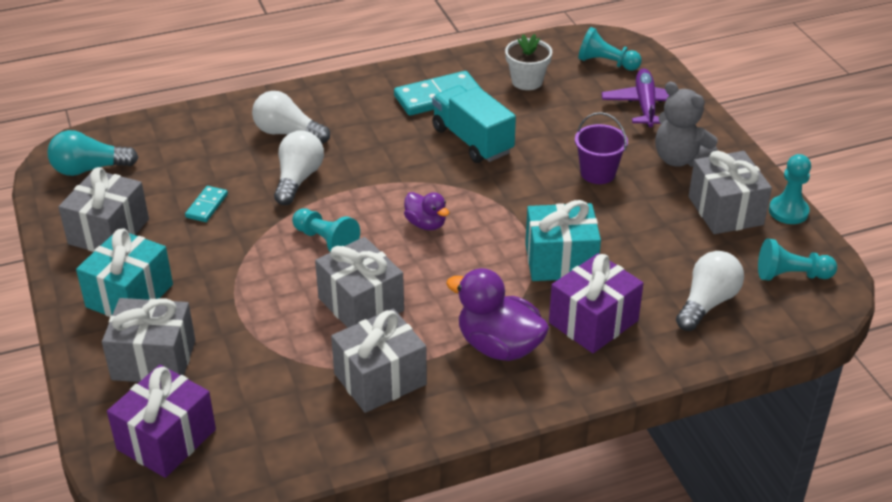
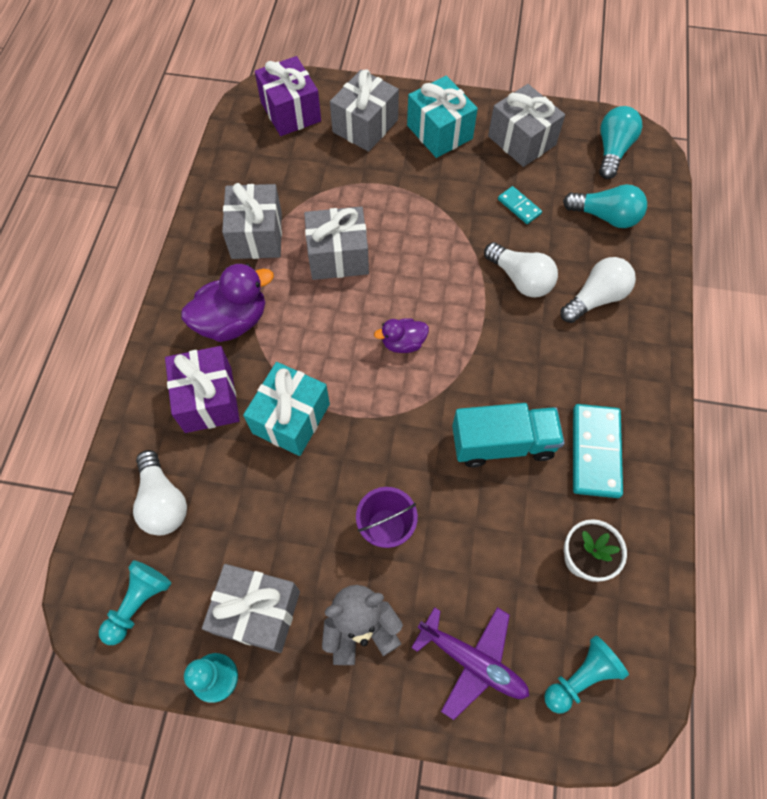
camera: 120 degrees right, 25 degrees up
(184, 151) = (605, 216): none -> turquoise light bulb
(326, 241) = (425, 265): turquoise pawn -> none

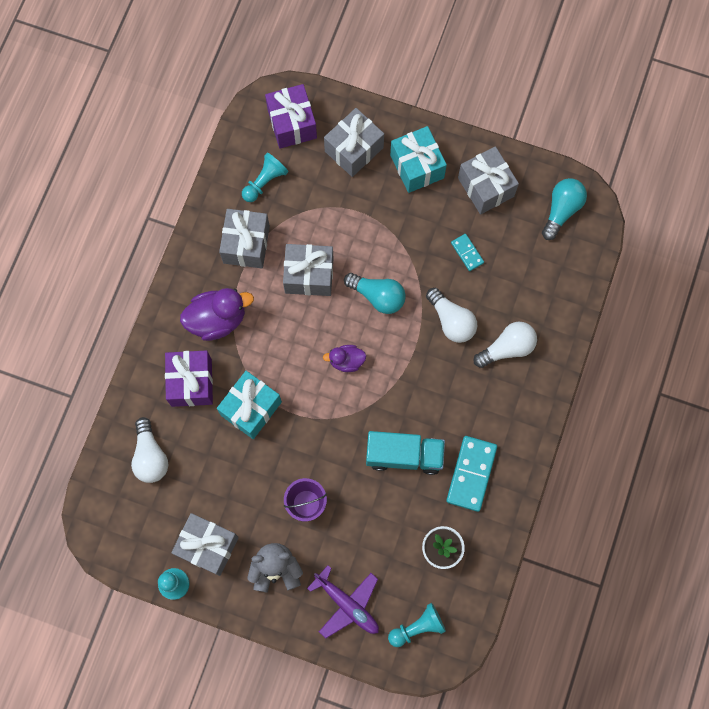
camera: 10 degrees right, 10 degrees up
(139, 603) = (127, 525): turquoise pawn -> turquoise pawn (265, 182)
(605, 216) = (536, 274): turquoise light bulb -> turquoise light bulb (377, 296)

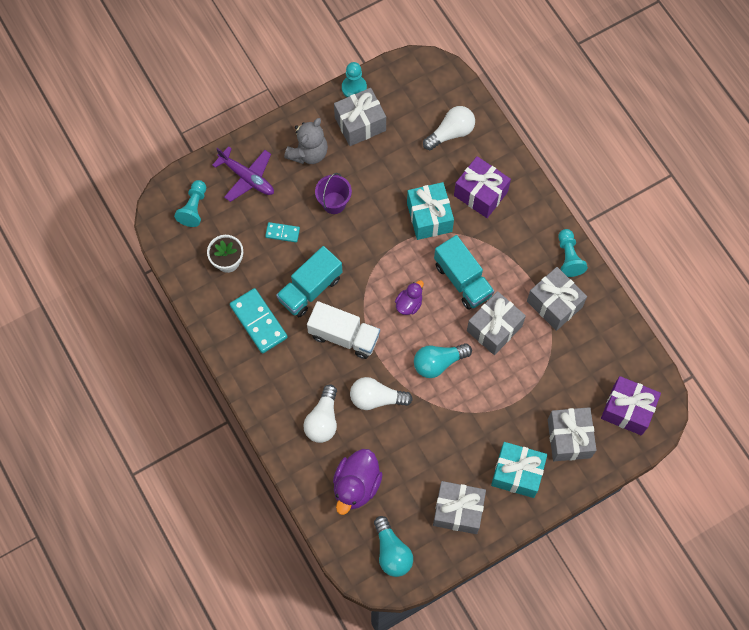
camera: 130 degrees right, 5 degrees down
(150, 456) = (451, 133): white light bulb -> white light bulb turned 120 degrees clockwise
(217, 319) = (513, 243): purple duck -> purple duck (356, 485)
(265, 182) = (594, 354): turquoise pawn -> turquoise pawn (568, 257)
(287, 334) = (462, 280): none -> turquoise truck
(347, 604) = (247, 177): purple plane -> purple plane turned 135 degrees counterclockwise
(421, 391) = (344, 336): none -> white truck
(467, 253) = (418, 453): turquoise domino -> turquoise domino (282, 233)

